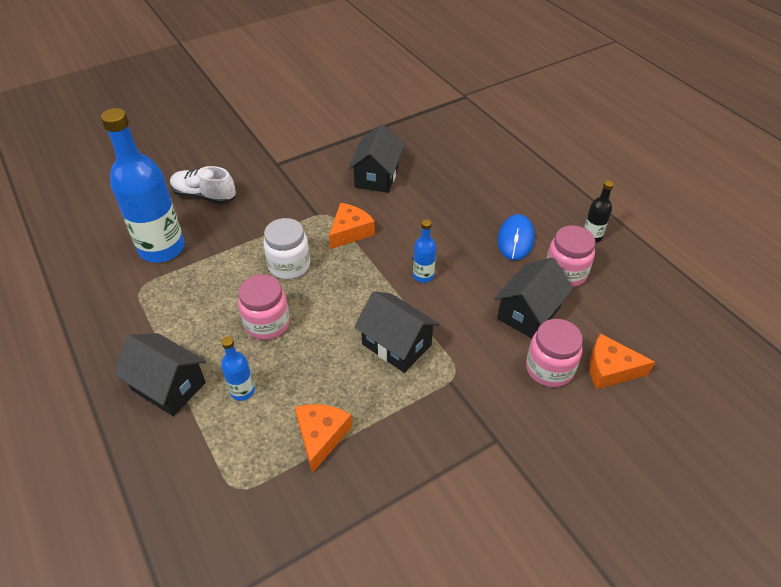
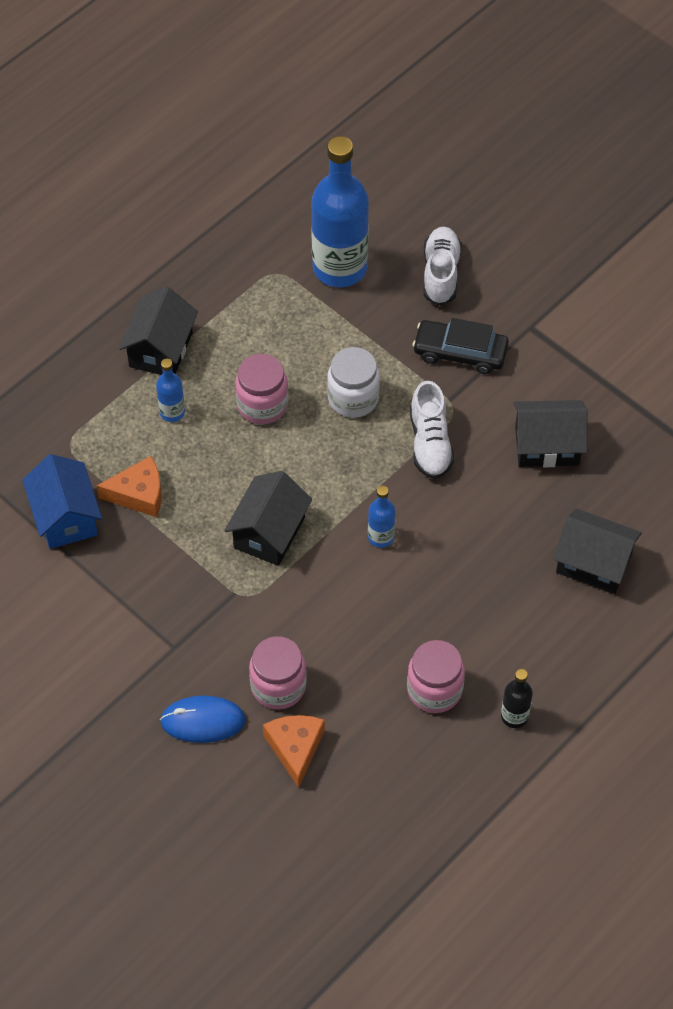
camera: 75 degrees right, 10 degrees up
(279, 200) = (460, 352): none -> black car
(323, 509) = (66, 517): none -> blue house
(350, 232) = (430, 443): orange cheese -> white shoe
(515, 239) = (478, 627): blue mouse -> blue mouse (203, 721)
(528, 313) = (355, 656): black house -> black house (593, 563)

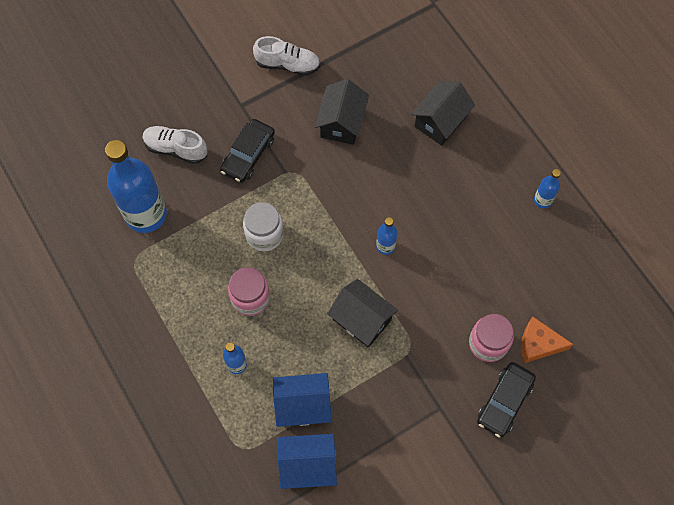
camera: 75 degrees left, 10 degrees up
(139, 494) = (303, 405): orange cheese -> blue house
(161, 349) = (176, 360): black house -> none
(203, 721) = (504, 401): blue mouse -> black car
(430, 443) = (318, 194): white shoe -> white shoe (288, 64)
(434, 690) = (513, 243): pink jar -> none
(514, 716) = (542, 200): black bottle -> blue bottle

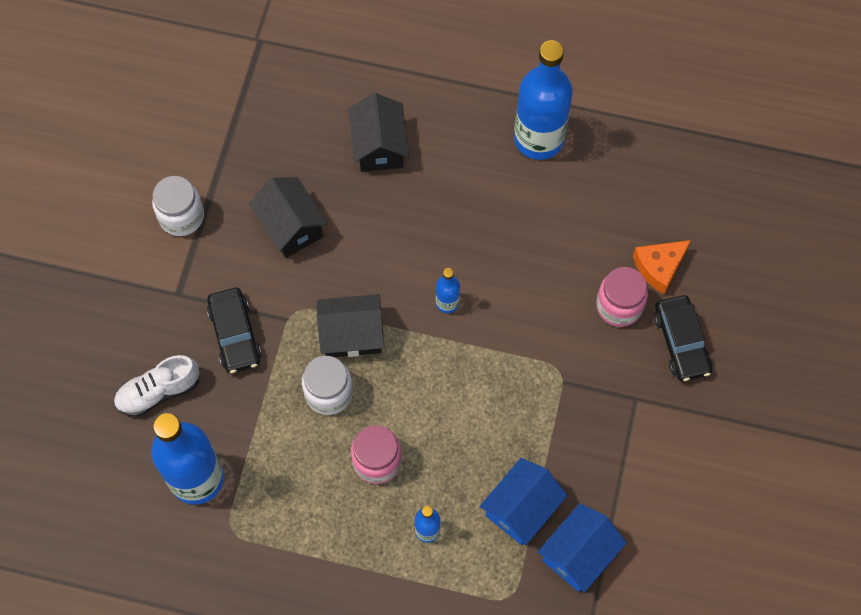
camera: 45 degrees left, 0 degrees up
(288, 64) = (181, 216): white shoe -> white jar
(362, 320) = (494, 386): black house -> black house (352, 334)
(542, 200) = (538, 139): blue bottle -> blue bottle, size x2.24

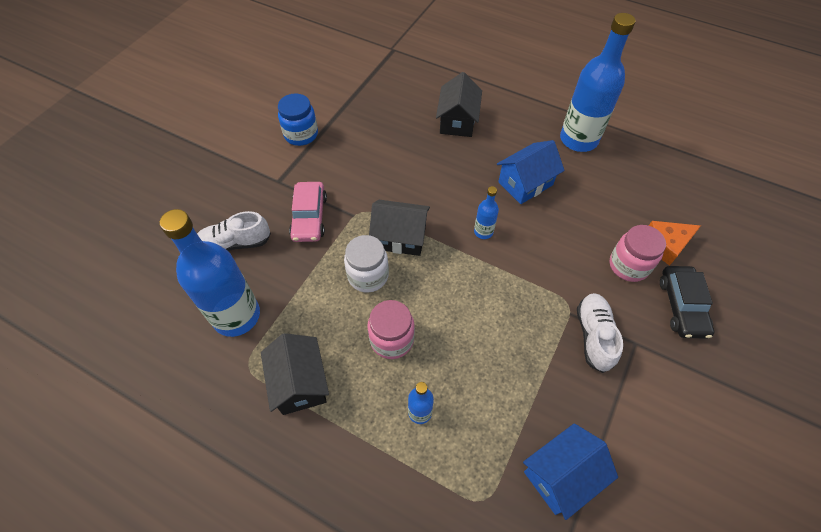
camera: 15 degrees right, 10 degrees down
(181, 216) = (301, 134): white jar -> blue jar
(235, 334) = (309, 217): black car -> pink car
(291, 226) = (377, 156): black house -> black house (300, 383)
(521, 508) = (513, 415): blue house -> blue house (525, 183)
(591, 401) = (594, 336): none -> white shoe

